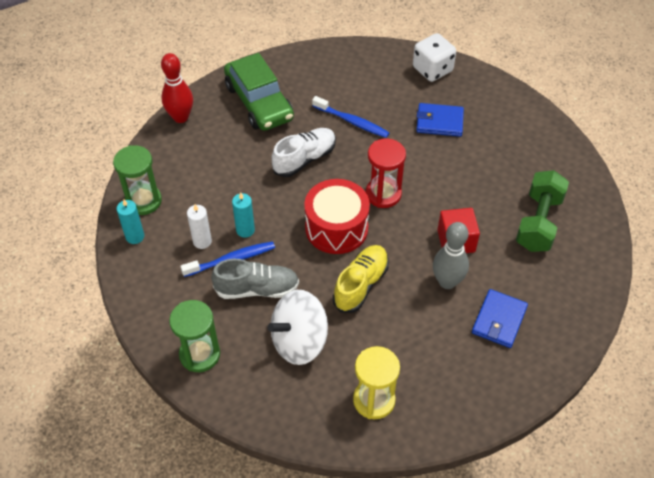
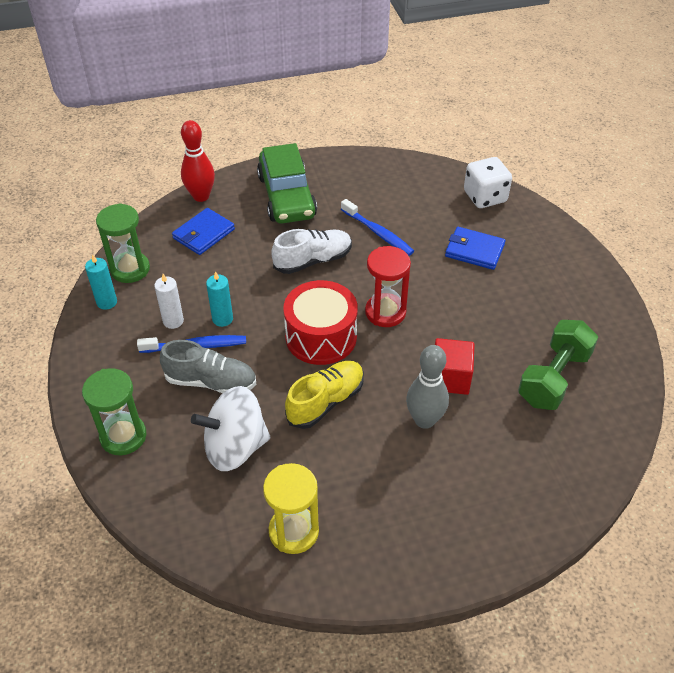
camera: 15 degrees right, 5 degrees down
(499, 320) = (471, 476): blue wallet -> blue wallet (203, 234)

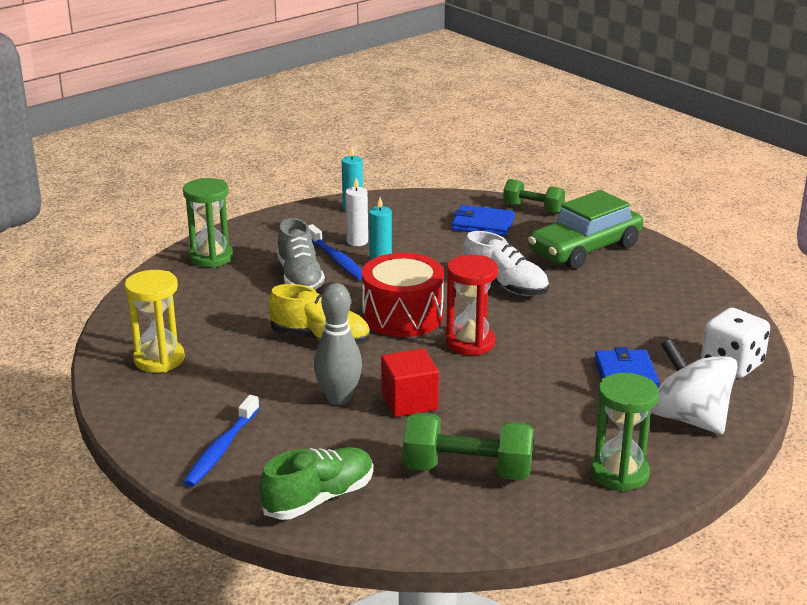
camera: 65 degrees right, 20 degrees down
(130, 269) = (402, 206): green hourglass -> green hourglass (619, 473)
(201, 196) = (533, 209): red bowling pin -> green dumbbell
(235, 447) = (234, 308): white spinning top -> white spinning top (689, 419)
(378, 233) = (587, 311): blue toothbrush -> blue toothbrush (221, 449)
(556, 478) = (319, 498): none -> green shoe

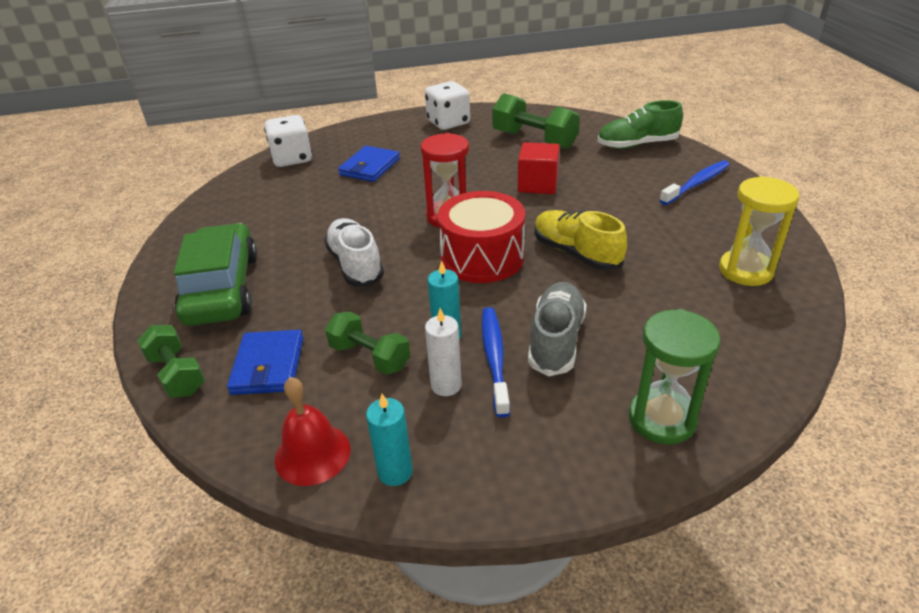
camera: 150 degrees left, 10 degrees up
(338, 398) = (590, 198): grey bowling pin -> none
(405, 203) = (312, 454): none -> red bell
(422, 242) = (370, 357): none -> green dumbbell
(482, 224) = (268, 366): blue wallet -> blue wallet turned 45 degrees clockwise
(584, 249) = (222, 288): green car -> green car turned 90 degrees counterclockwise
(619, 473) = (448, 123): green hourglass -> white dice
(689, 419) = (370, 137): white spinning top -> none

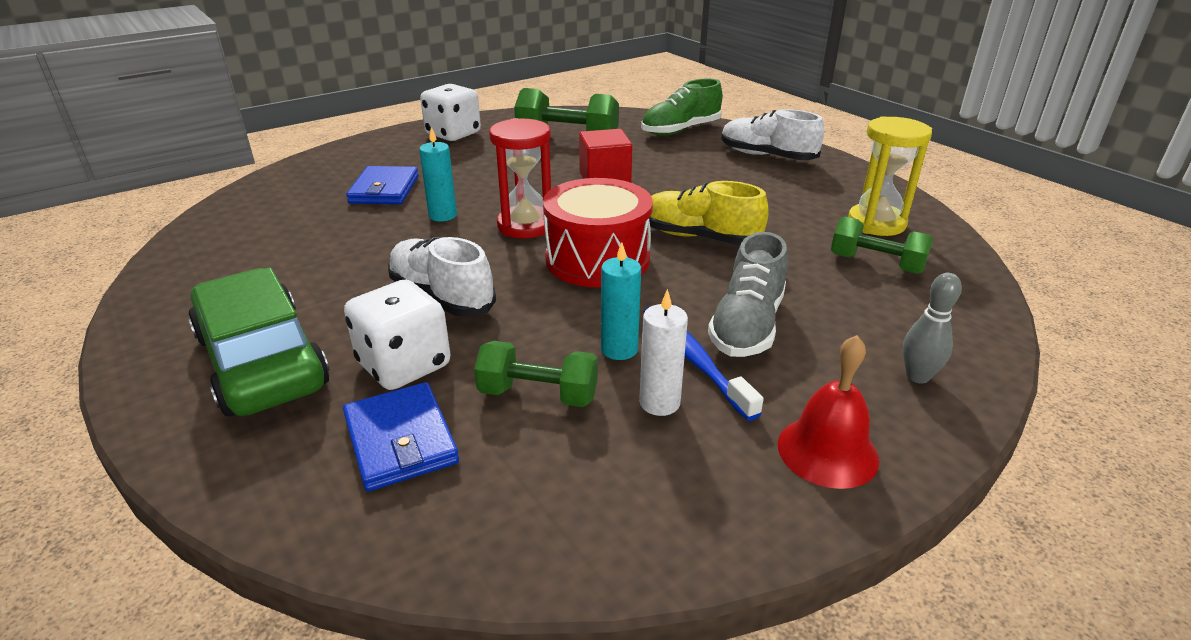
camera: 25 degrees left, 5 degrees down
(177, 374) = (259, 488): green dumbbell -> green dumbbell (876, 264)
(292, 159) = (267, 195): white dice -> white dice (404, 365)
(312, 454) = (545, 533): red bell -> red bell (827, 451)
(395, 472) = (673, 520): turquoise candle -> turquoise candle (443, 215)
(556, 340) = (747, 325): grey shoe -> grey shoe turned 150 degrees counterclockwise
(662, 419) = (917, 376): green hourglass -> grey bowling pin
(696, 183) = (767, 156): blue toothbrush -> white shoe

